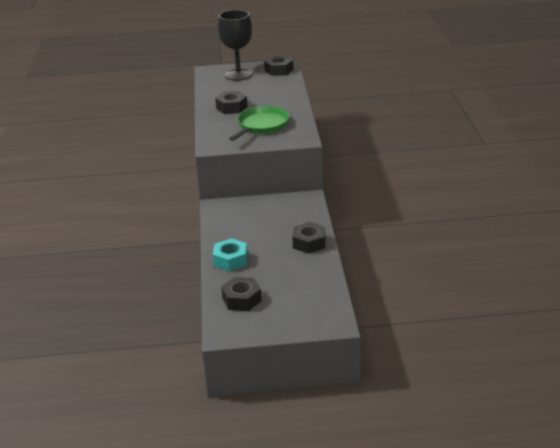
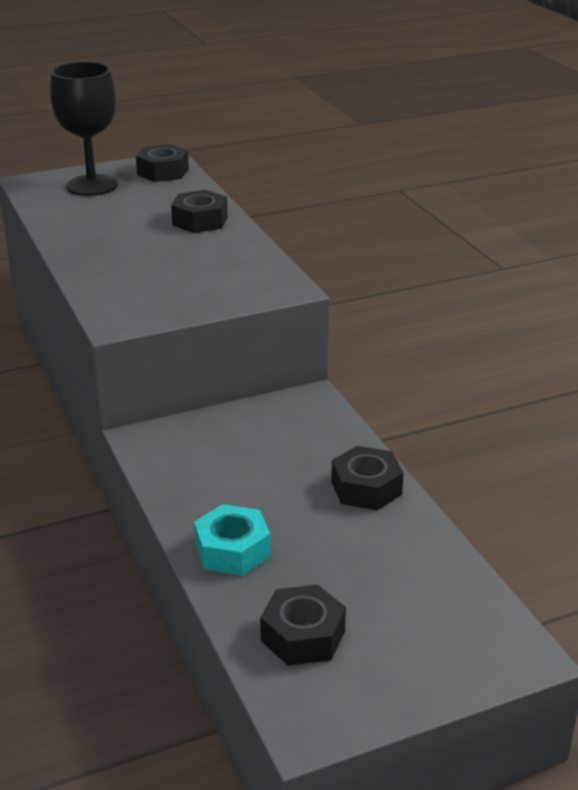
camera: 20 degrees left, 0 degrees up
(231, 107) = (113, 244): black nut -> black nut (200, 221)
(261, 125) = (192, 271): green pan -> none

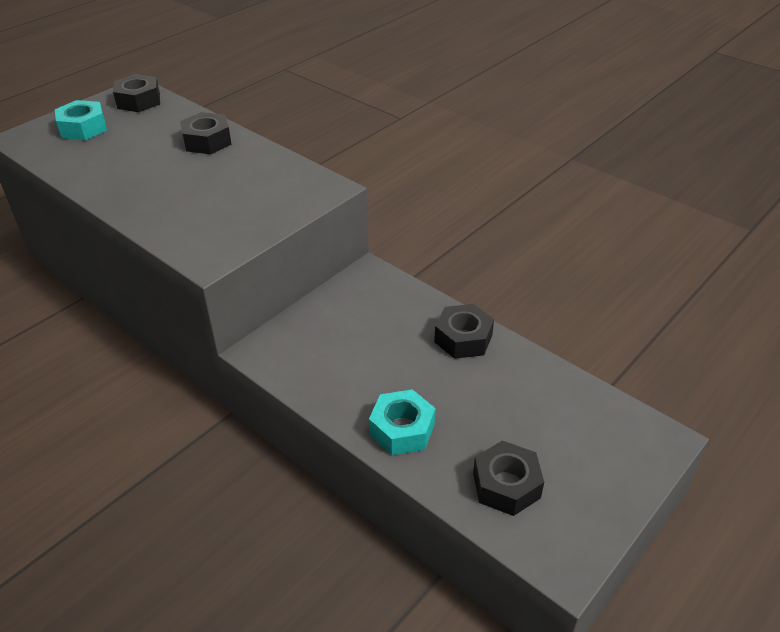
camera: 25 degrees left, 10 degrees up
(92, 185) = (83, 128): black goblet -> turquoise nut

